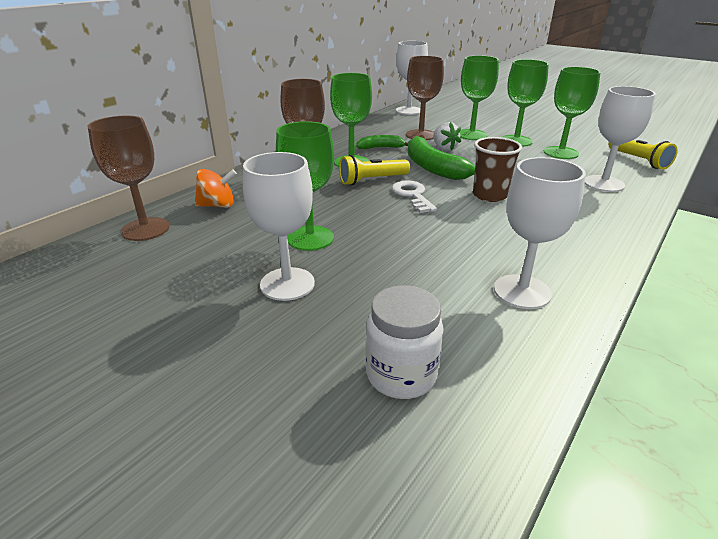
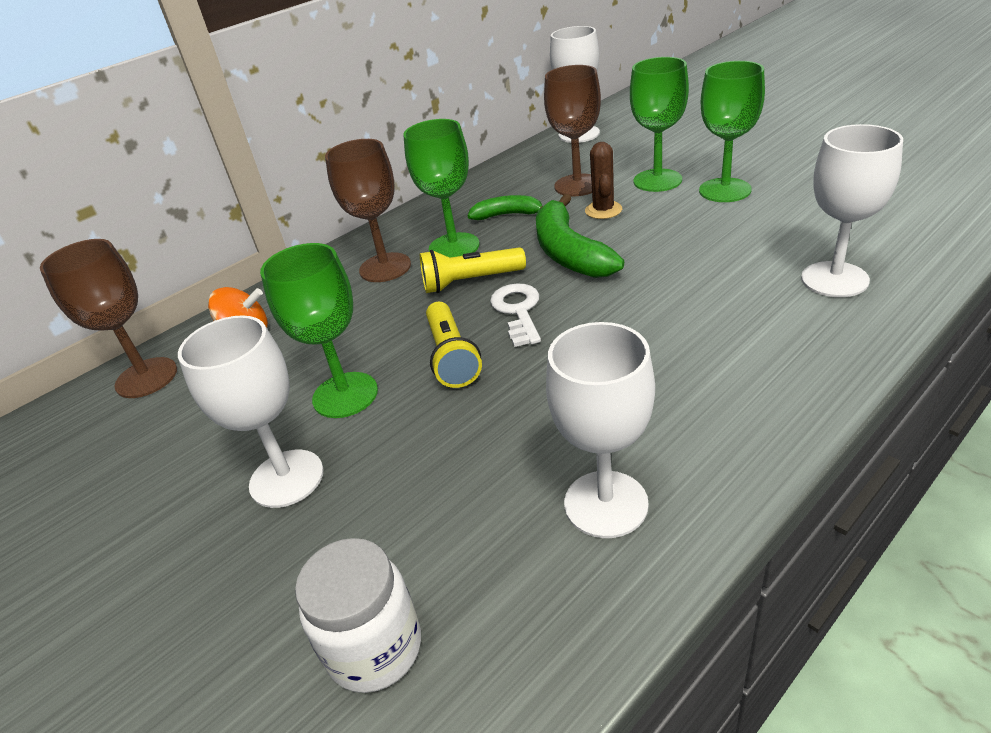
camera: 15 degrees right, 5 degrees up
(444, 147) = (603, 210): white strawberry -> brown cactus
(489, 195) = (634, 309): brown cup -> none
(560, 153) = (789, 213): green goblet -> none
(638, 160) = (920, 225): yellow flashlight -> yellow flashlight (452, 357)

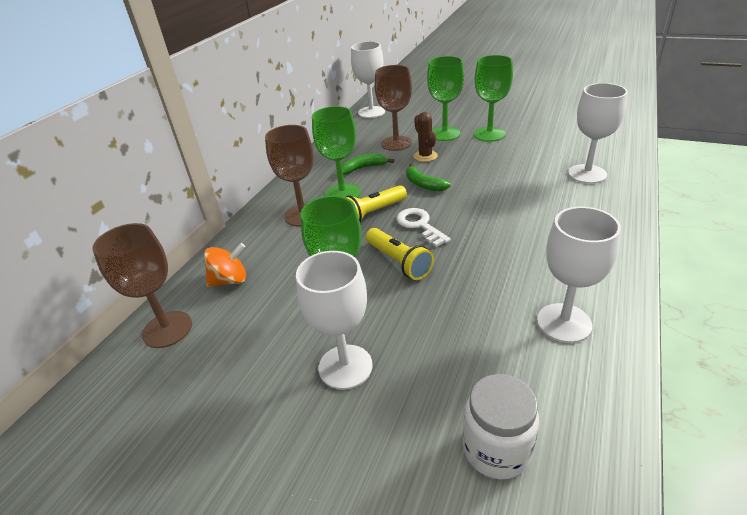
camera: 25 degrees left, 0 degrees up
(569, 252) = (423, 184): green banana -> green banana, size x0.57

